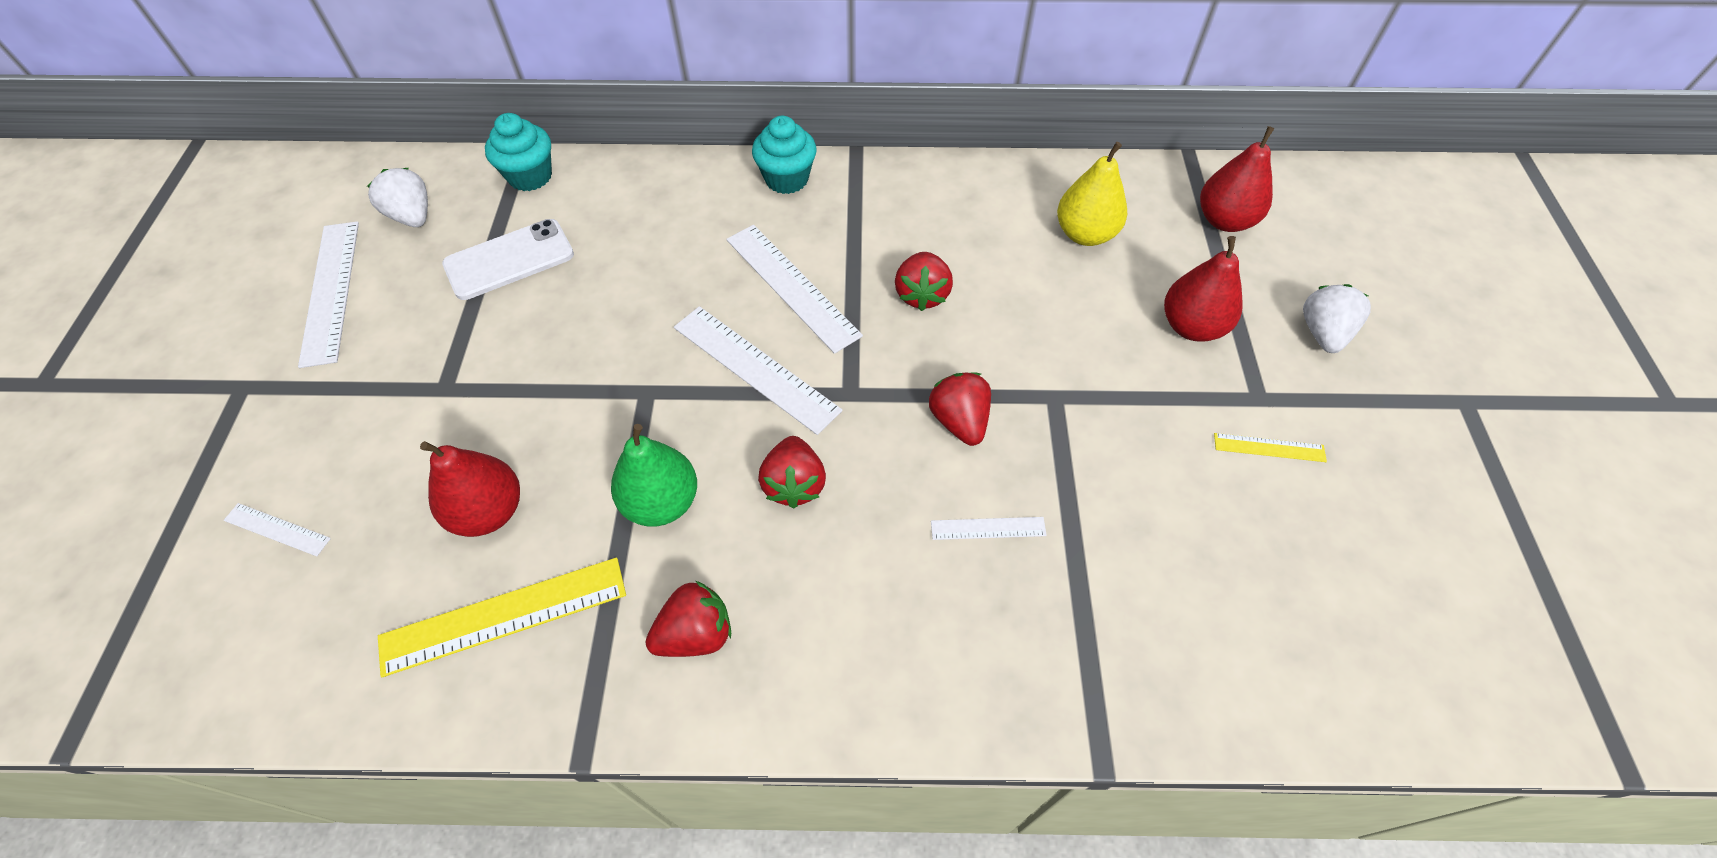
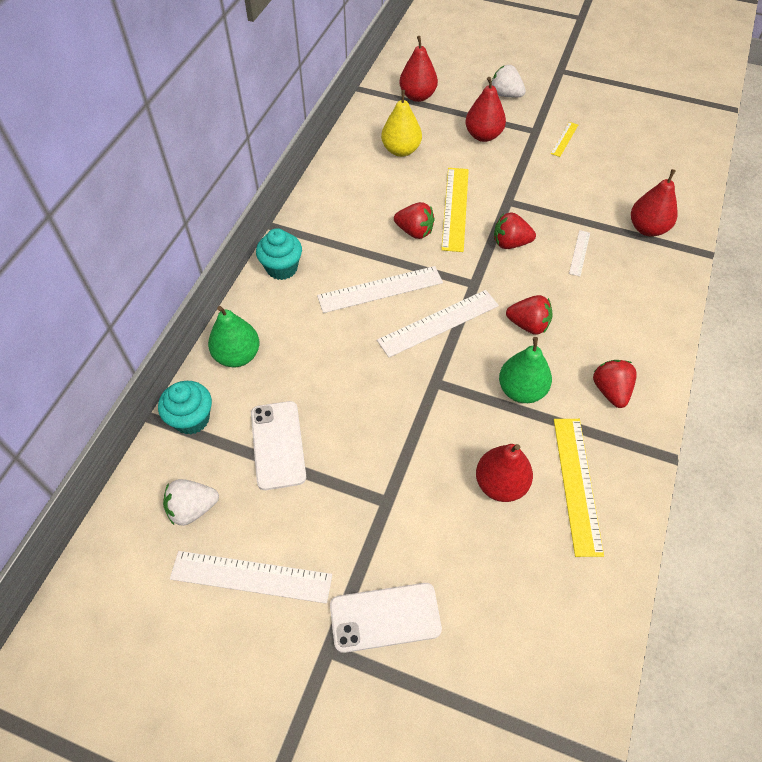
camera: 70 degrees left, 0 degrees up
(277, 529) = (475, 620): white ruler -> none
(282, 430) = (385, 617): none -> white phone
(631, 184) = (237, 355): none -> green pear
(997, 331) = (455, 208): none -> yellow ruler
(1111, 635) = (647, 228): none -> red pear

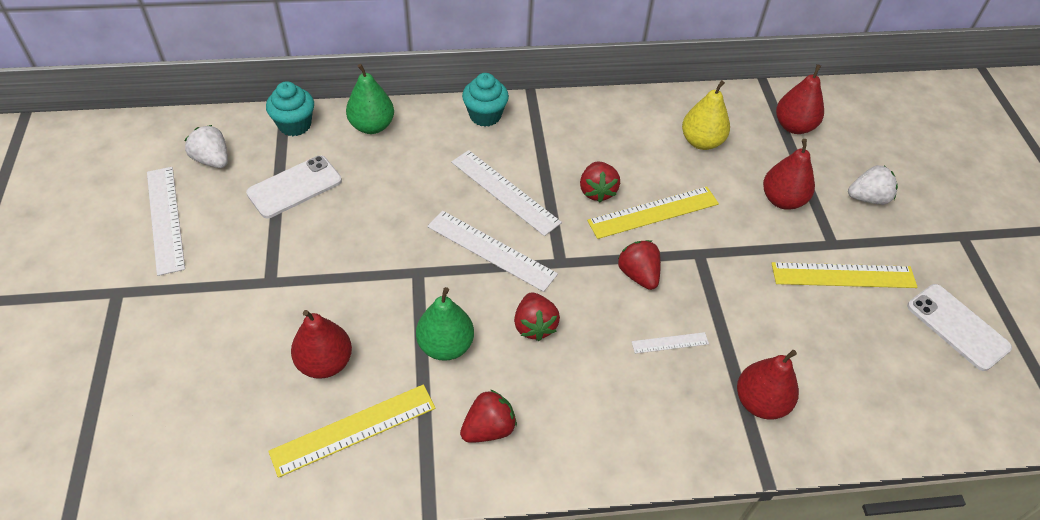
camera: 60 degrees right, 5 degrees down
(385, 617) = (157, 320): white phone -> white phone (957, 327)
(505, 95) = (868, 198): white strawberry -> white strawberry turned 75 degrees clockwise
(564, 139) = (843, 275): yellow ruler -> yellow ruler, size x1.98

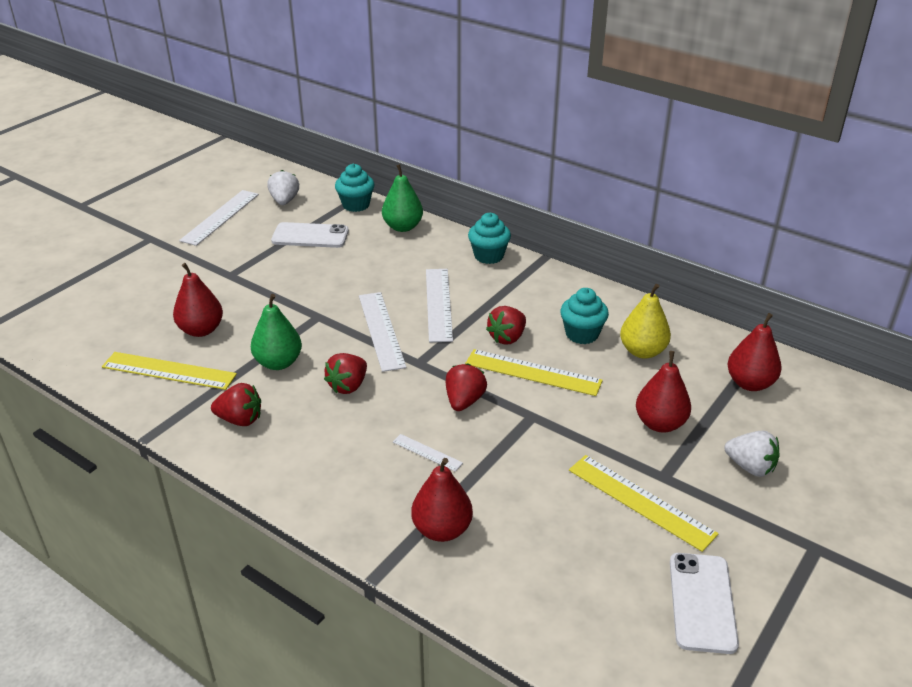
camera: 45 degrees right, 15 degrees down
(644, 152) = (582, 334): none -> turquoise cupcake

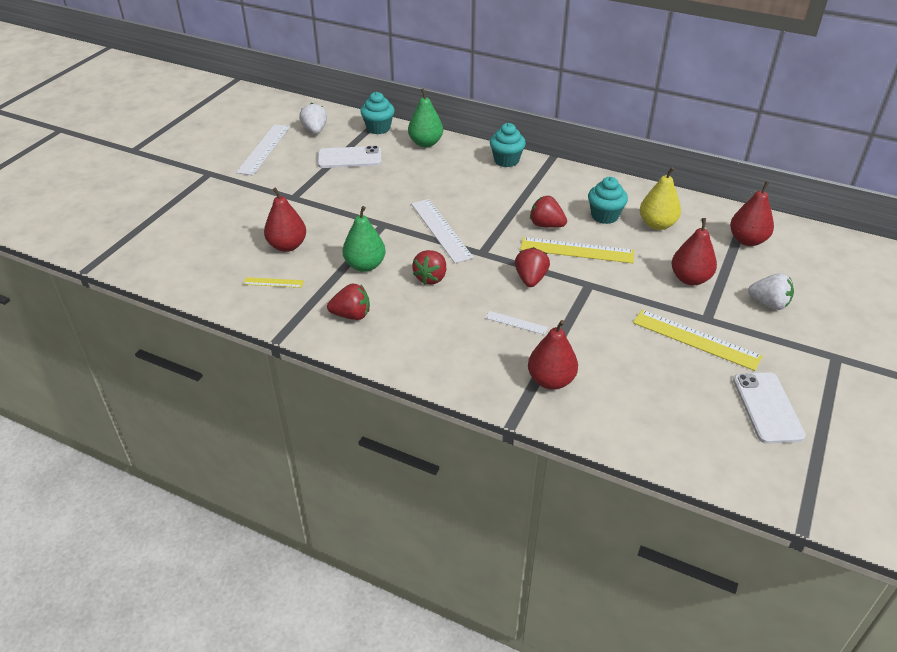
camera: 10 degrees left, 5 degrees up
(169, 371) = (273, 282): yellow ruler -> yellow ruler, size x0.51
(439, 304) = (480, 204): white ruler -> none
(507, 338) = (546, 225): red strawberry -> red strawberry turned 90 degrees clockwise

